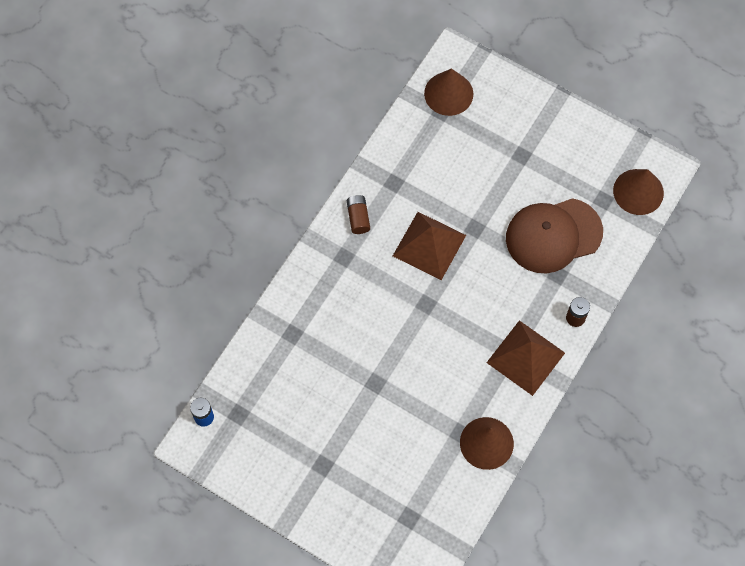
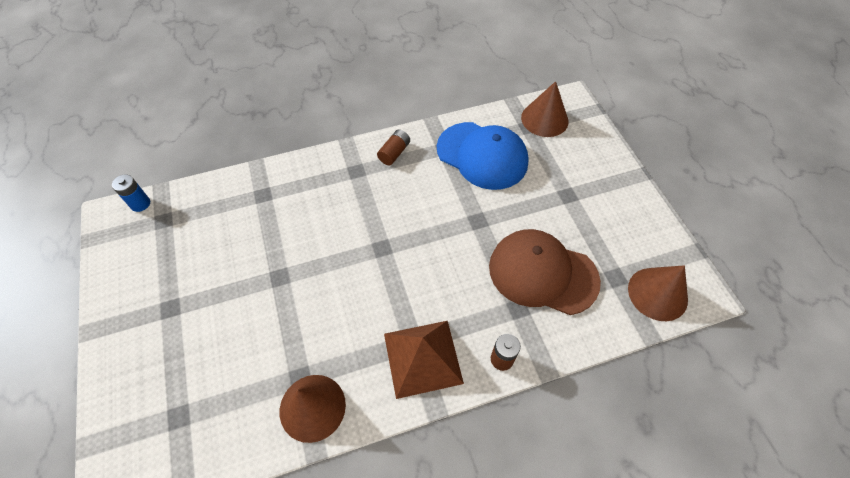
camera: 40 degrees right, 10 degrees down
(429, 167) = (482, 155): none -> blue cap
(429, 245) = (428, 207): brown pyramid -> none

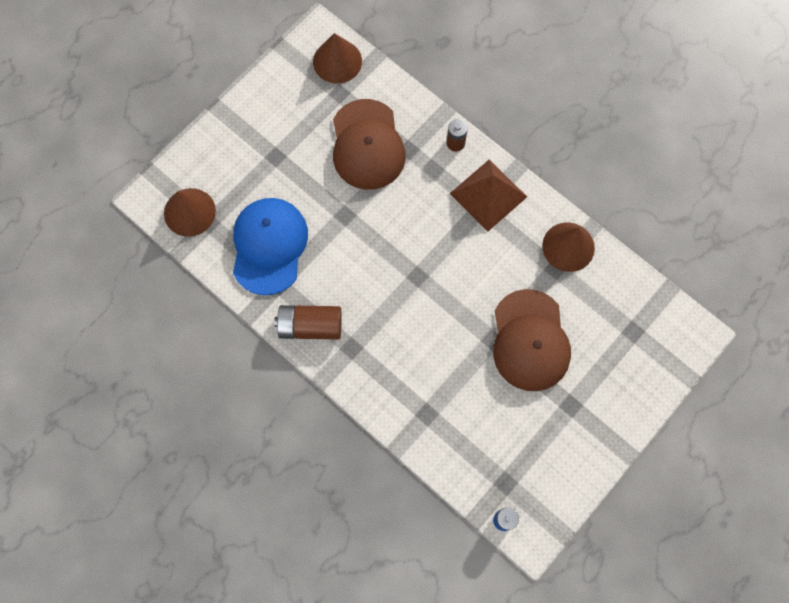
camera: 120 degrees left, 15 degrees up
(252, 308) = (530, 340): none -> brown cap
(394, 153) = (310, 326): brown battery -> brown battery, size x1.65

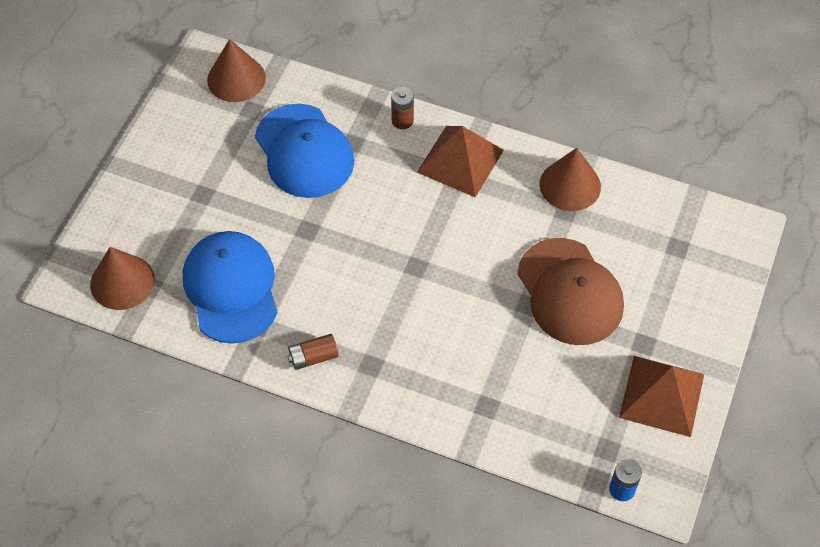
camera: 20 degrees left, 15 degrees down
(310, 326) = (313, 357): brown battery -> brown battery, size x0.61
(367, 145) = (304, 151): brown cap -> blue cap
(567, 454) = (662, 395): none -> brown pyramid

